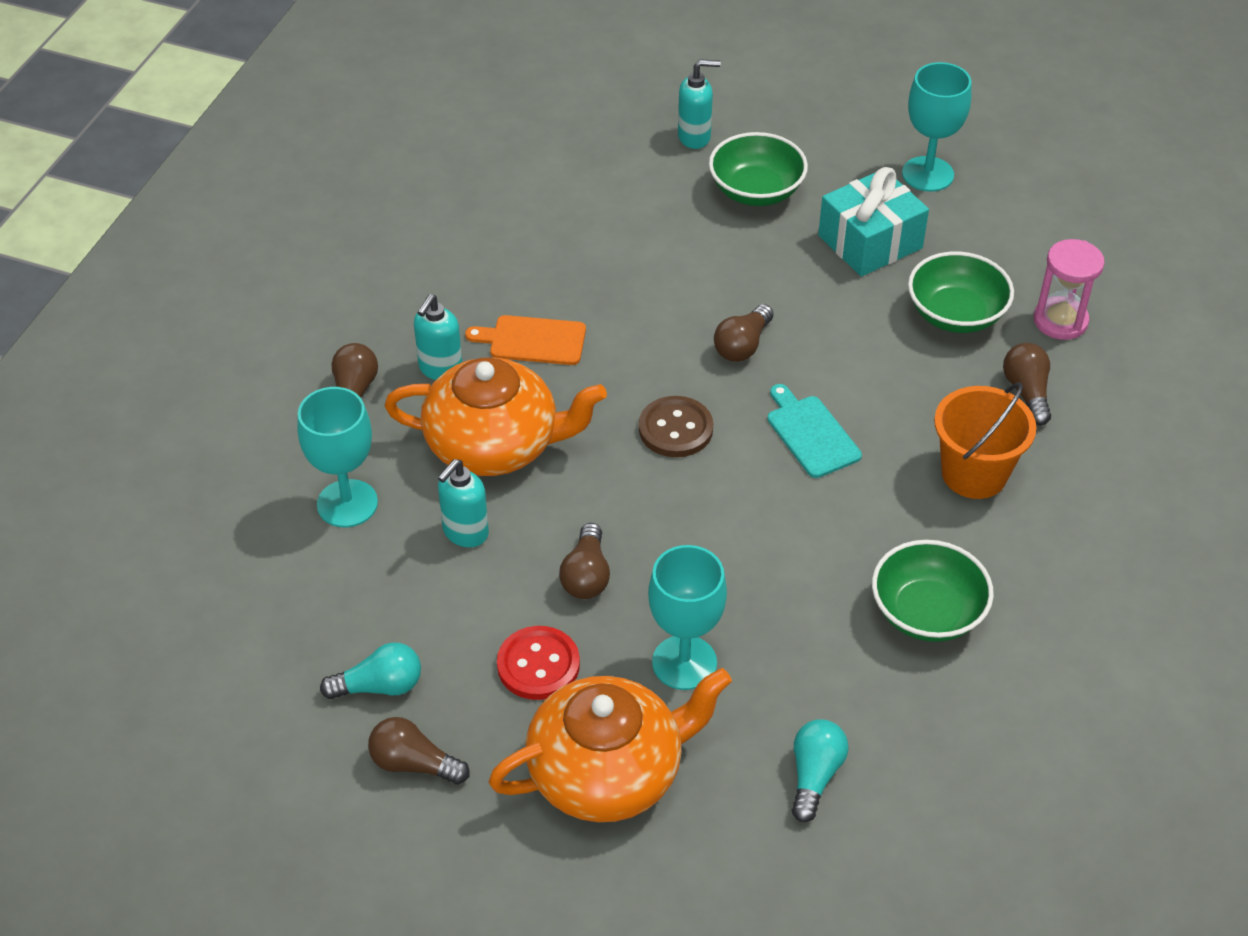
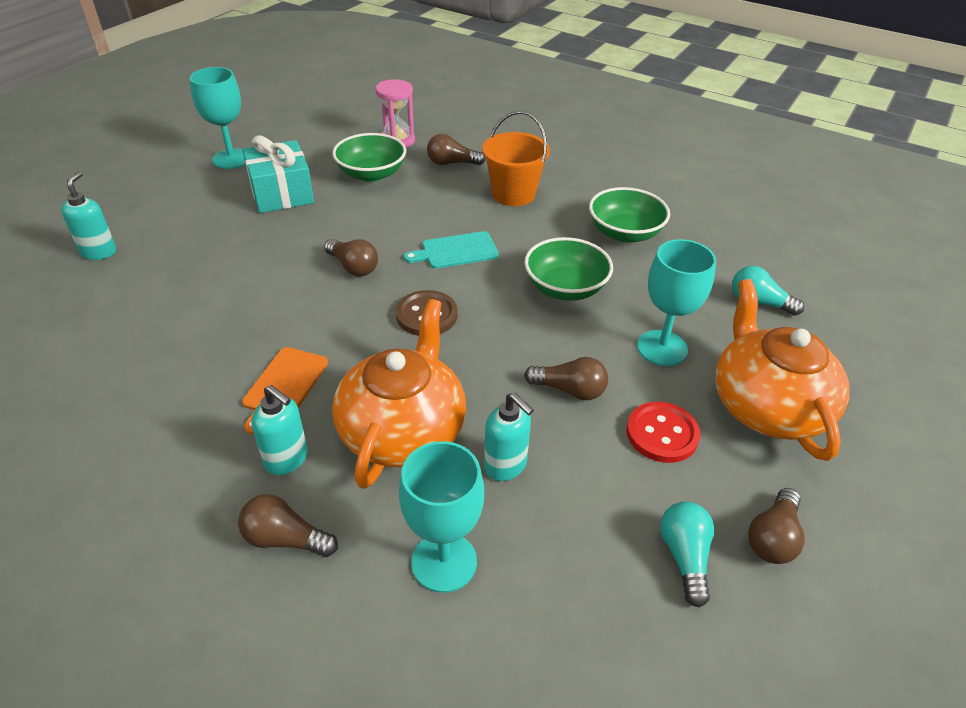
camera: 80 degrees left, 5 degrees down
(756, 191) = (189, 232): green bowl -> green bowl (565, 288)

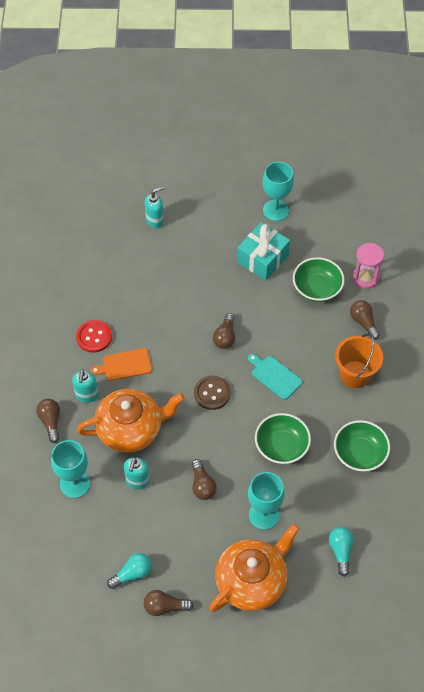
camera: 60 degrees right, 15 degrees up
(662, 434) = (199, 538): red button -> red button (94, 337)

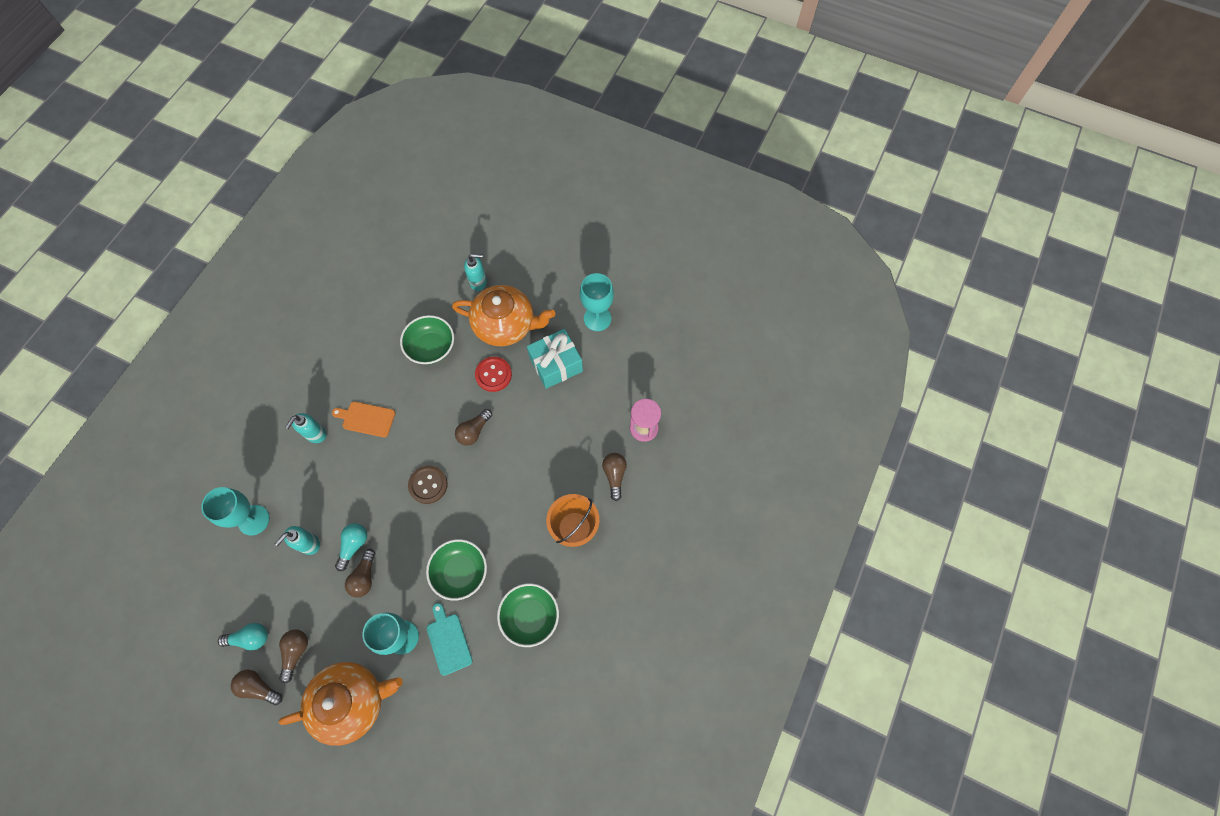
camera: 25 degrees right, 10 degrees up
(50, 422) = (269, 446): brown light bulb -> brown light bulb (296, 652)
(94, 337) = (356, 377): red button -> red button (493, 375)
(131, 429) = (334, 487): orange teapot -> orange teapot (505, 325)
(275, 376) = (496, 494): turquoise cutting board -> turquoise cutting board (448, 641)
(317, 288) = (590, 419): green bowl -> green bowl (431, 347)
(340, 551) = (452, 713): turquoise light bulb -> turquoise light bulb (354, 545)

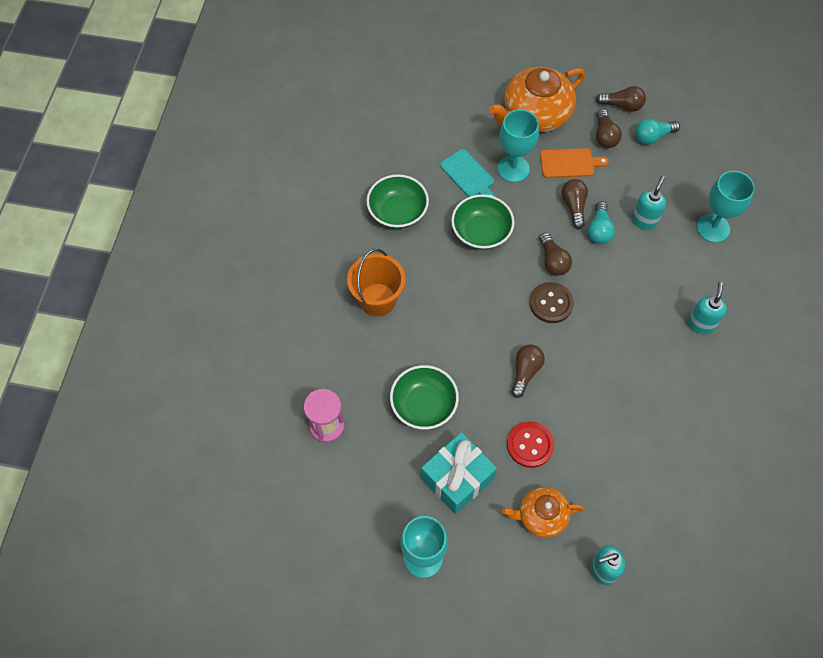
camera: 165 degrees right, 5 degrees down
(366, 419) = (654, 355): orange cutting board -> orange cutting board (569, 163)
(431, 347) = (622, 460): green bowl -> green bowl (424, 405)
(505, 325) = (541, 516): orange teapot -> orange teapot, size x0.58
(614, 475) = (348, 363): brown light bulb -> brown light bulb (553, 261)

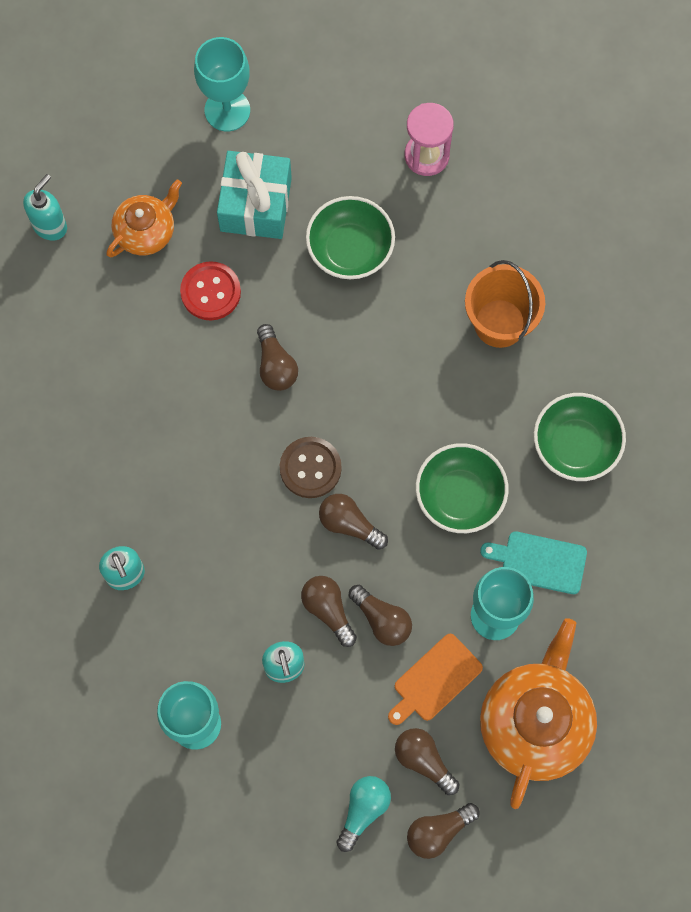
camera: 140 degrees right, 10 degrees up
(599, 230) = (328, 610): turquoise light bulb -> brown light bulb

